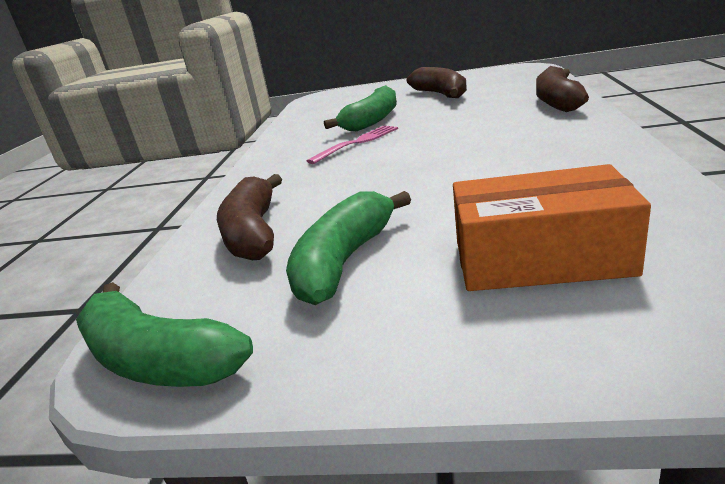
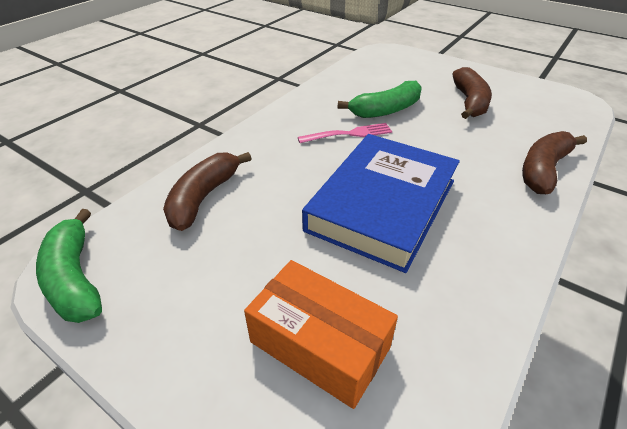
camera: 25 degrees right, 15 degrees up
(345, 260) = (221, 262): green banana -> none
(456, 163) = (382, 205): none -> blue book

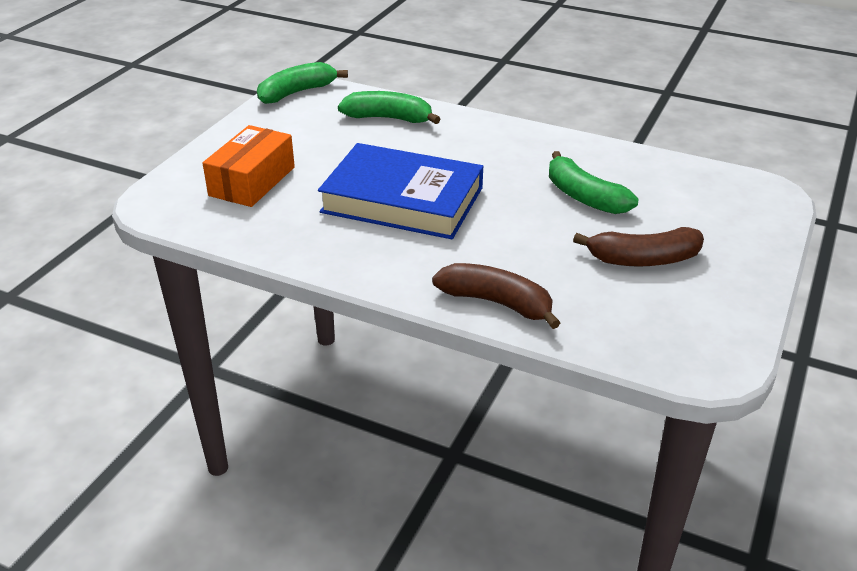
camera: 80 degrees right, 5 degrees down
(204, 197) = (389, 118): brown banana -> green banana
(349, 134) = (517, 176): pink fork -> none

